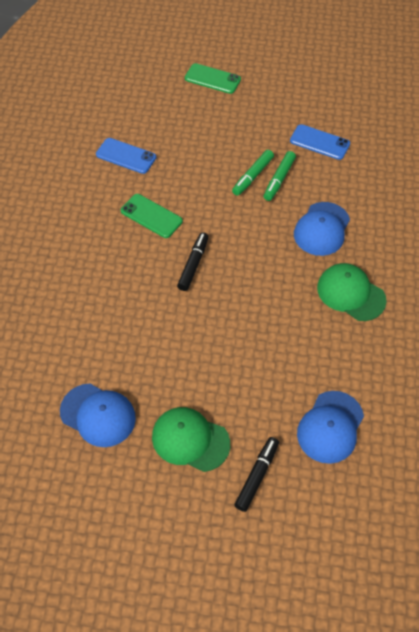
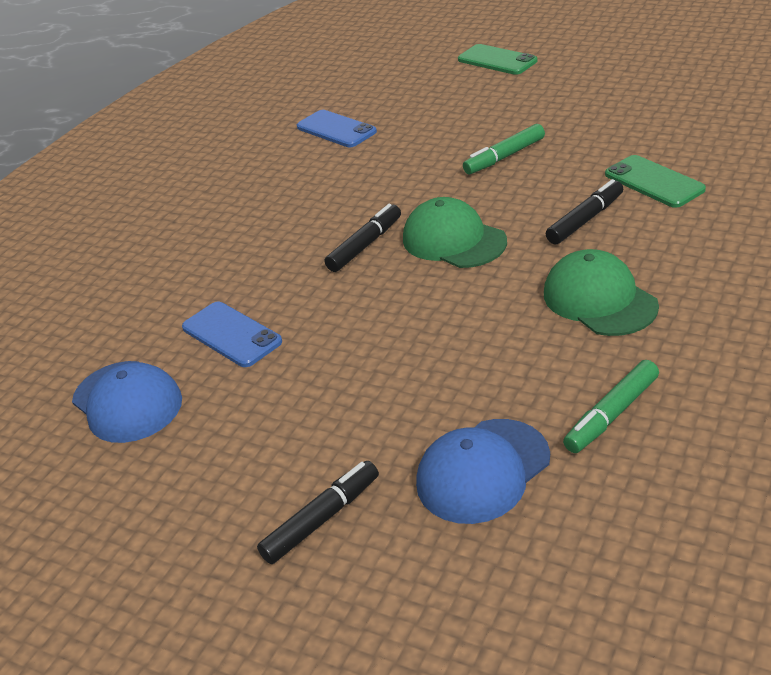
camera: 25 degrees right, 20 degrees down
(151, 216) = (335, 190): green phone -> green phone (654, 182)
(190, 440) = (242, 453): green cap -> green cap (454, 240)
(279, 179) = (543, 162): green marker -> green marker (612, 414)
(319, 142) = (626, 126): blue phone -> blue phone (231, 335)
(322, 229) = (585, 220): blue cap -> black marker

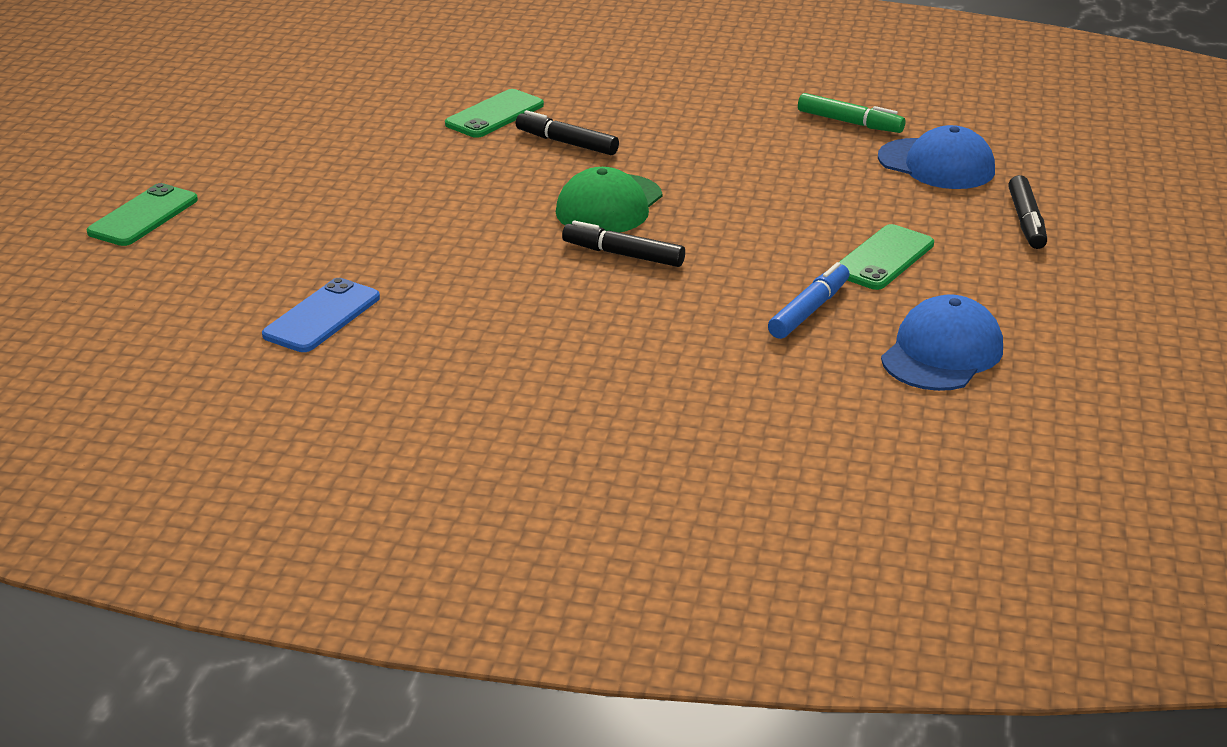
camera: 110 degrees left, 5 degrees down
(231, 335) = (809, 310): blue phone -> blue marker
(294, 392) = (883, 258): none -> green phone
(322, 519) = (1026, 221): black marker -> black marker turned 120 degrees counterclockwise
(504, 157) = (428, 191): green marker -> none
(599, 300) = (700, 132): green cap -> none

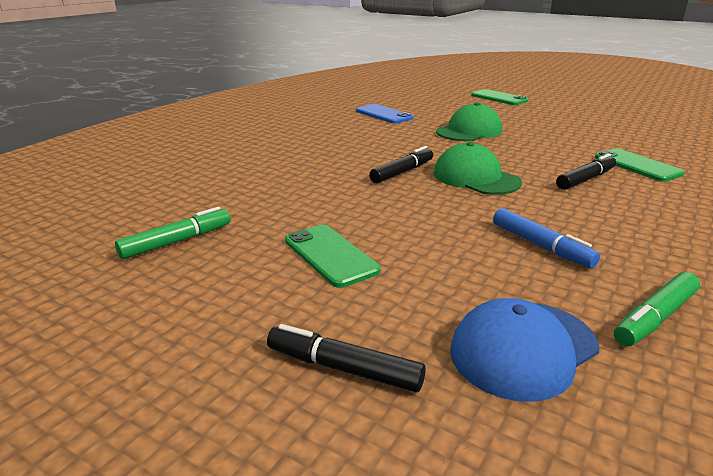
camera: 110 degrees right, 5 degrees down
(396, 226) = (469, 131): none -> green cap
(809, 310) = (282, 210): blue marker -> blue marker (541, 246)
(942, 353) = (177, 241): blue cap -> green marker

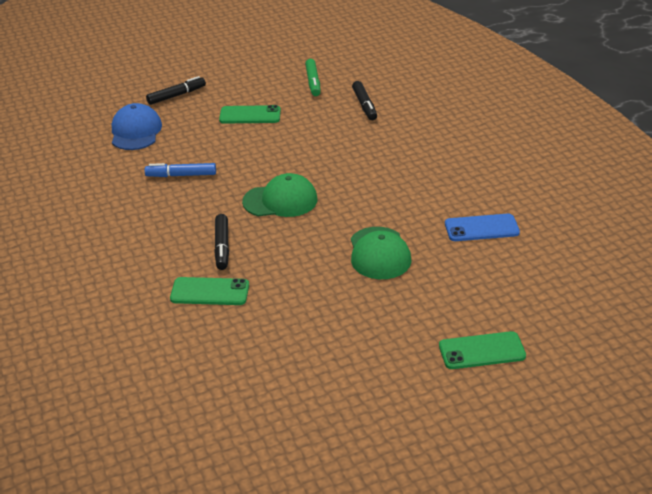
camera: 125 degrees right, 10 degrees up
(402, 172) = (324, 176): black marker -> black marker (364, 105)
(655, 318) = (105, 170): green marker -> none

